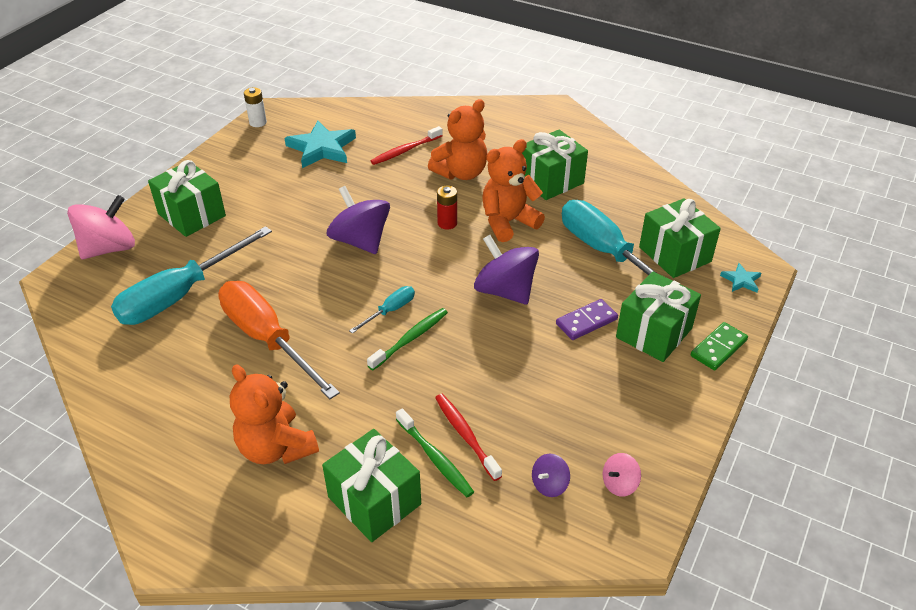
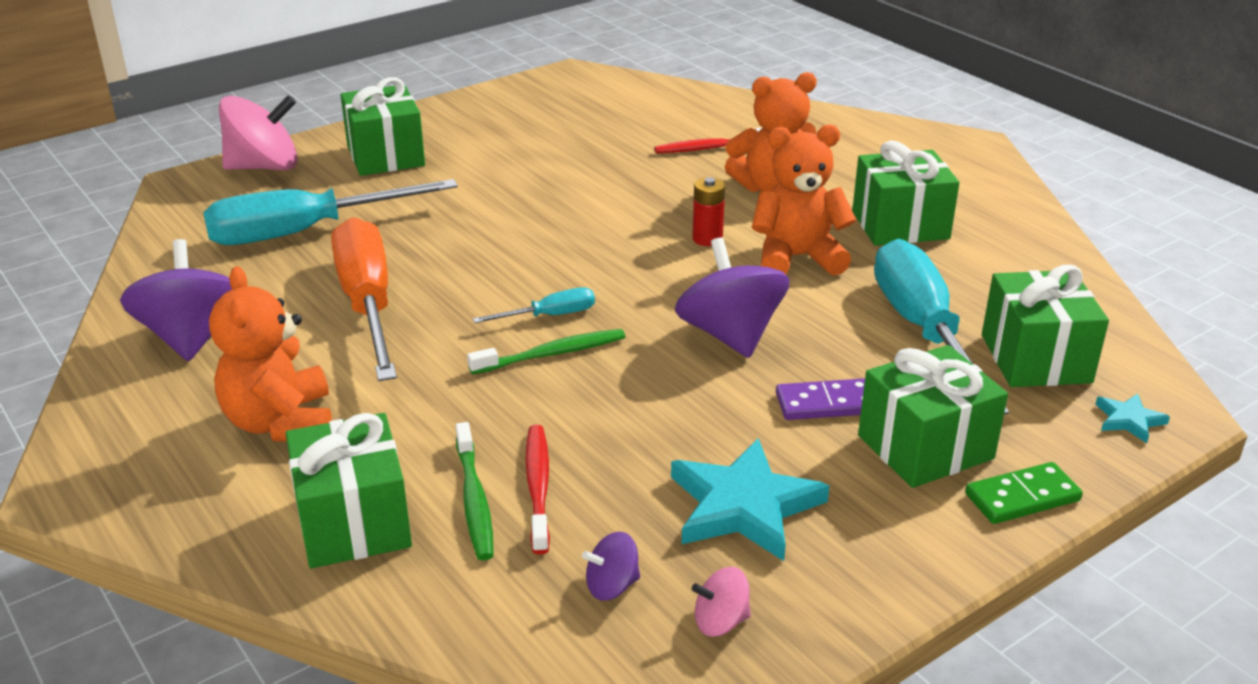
camera: 25 degrees right, 10 degrees down
(258, 122) = (543, 81): white battery -> none
(322, 148) = (603, 123): turquoise star -> turquoise star (744, 506)
(360, 241) = (572, 230): purple spinning top -> purple spinning top (192, 337)

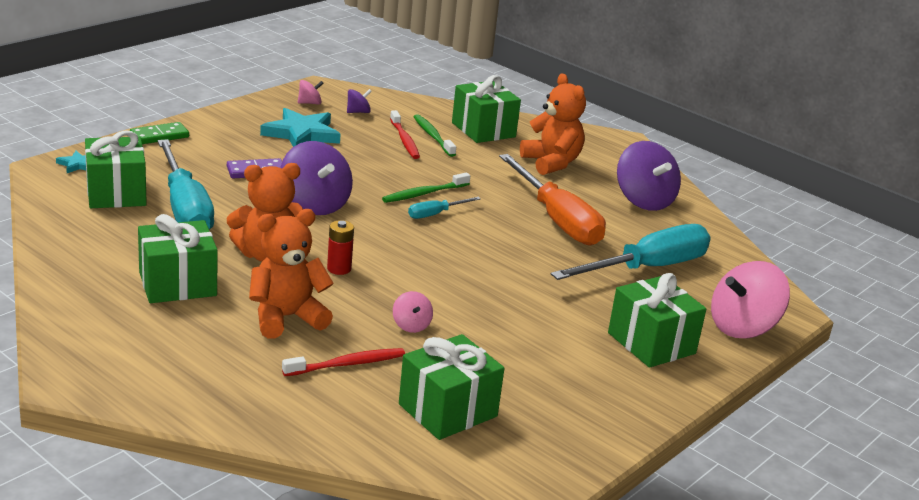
camera: 165 degrees right, 5 degrees down
(637, 178) = (411, 325): none -> pink spinning top
(925, 447) = (203, 154): green gift -> green gift (448, 410)

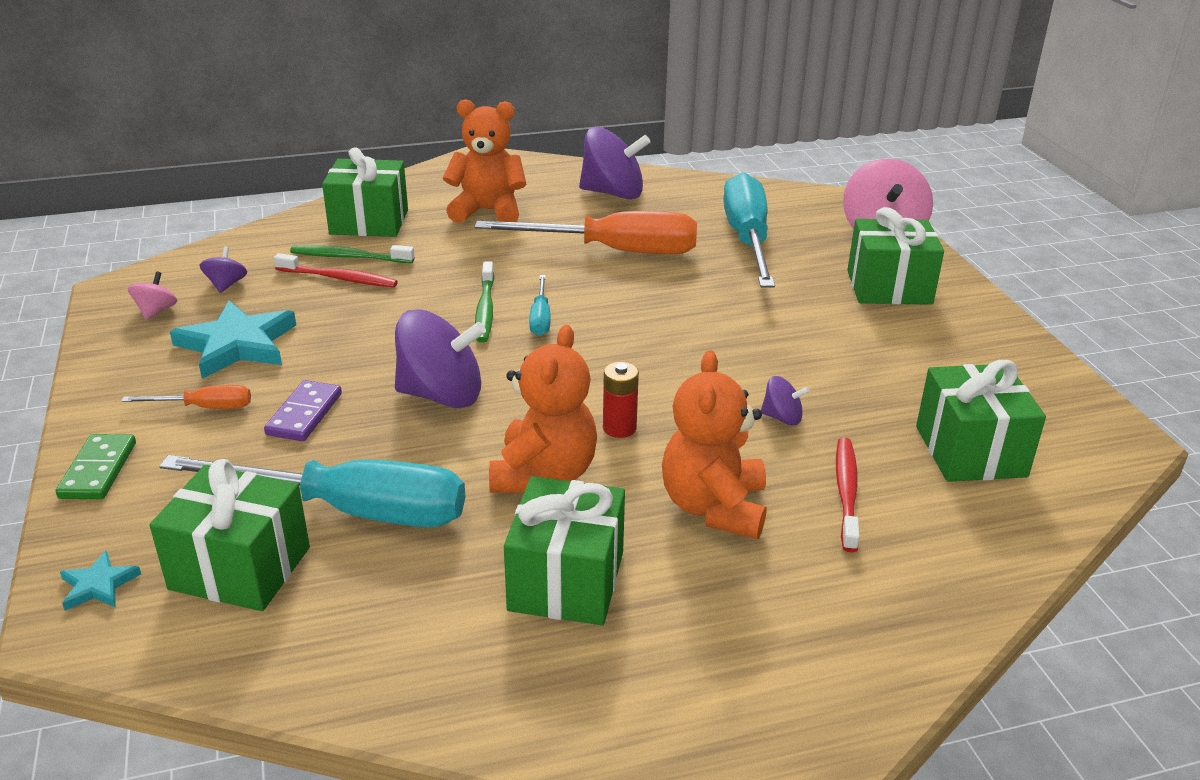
camera: 55 degrees left, 5 degrees up
(235, 144) = (205, 407): none -> orange screwdriver
(411, 325) = (782, 418): pink spinning top -> purple spinning top

